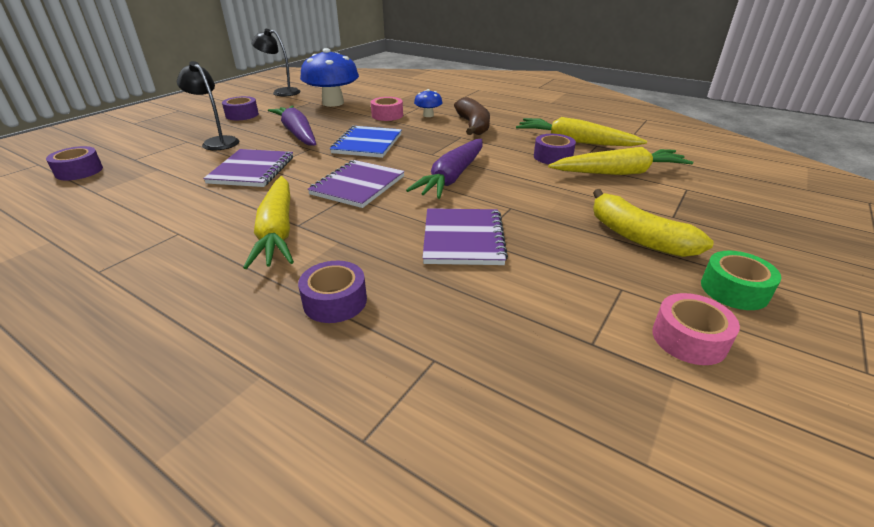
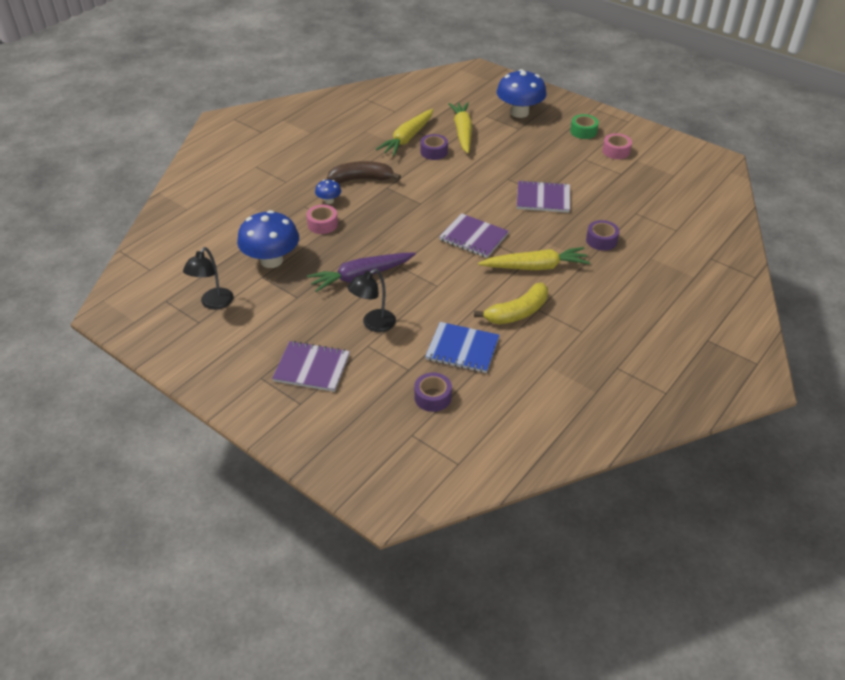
camera: 85 degrees left, 10 degrees up
(242, 115) = (294, 322): purple tape -> none
(252, 170) = (441, 292): purple notebook -> purple notebook (312, 368)
(367, 144) = (394, 235): blue notebook -> blue notebook (462, 349)
(452, 177) = (463, 197): purple carrot -> none
(637, 237) = (540, 144): yellow banana -> yellow banana (517, 312)
(729, 216) = (519, 112): none -> blue mushroom

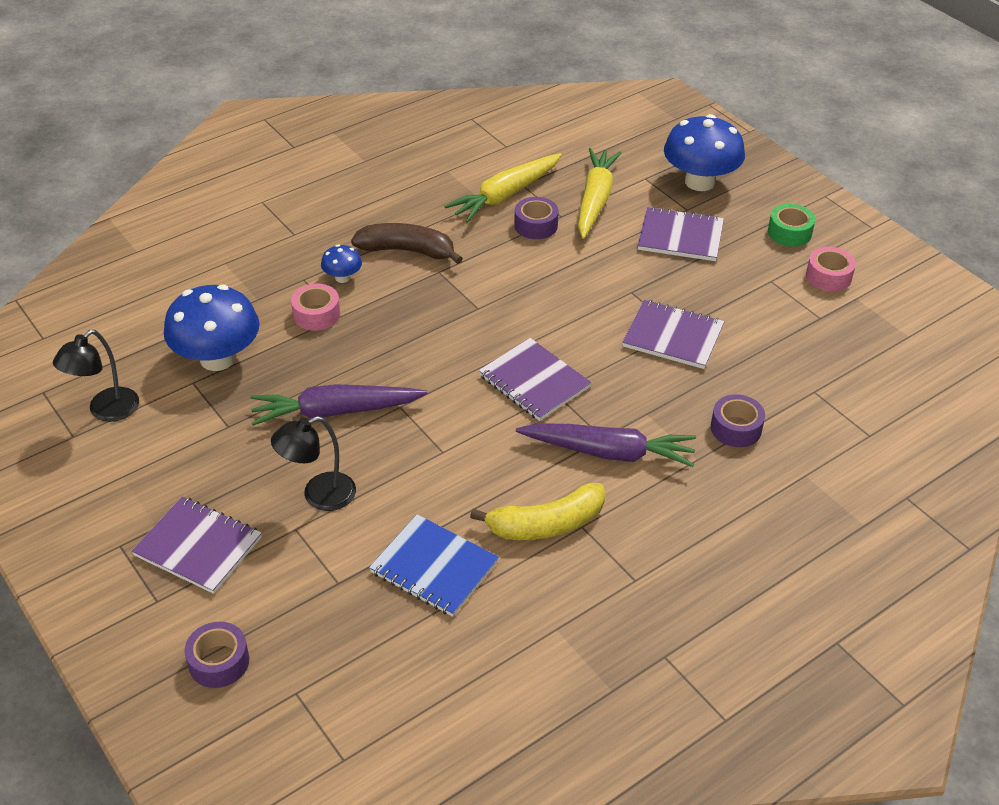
camera: 15 degrees right, 0 degrees up
(432, 397) = (354, 638): purple tape -> purple tape (219, 662)
(522, 144) = (680, 236): none -> purple notebook
(535, 267) = (609, 452): yellow carrot -> purple carrot

